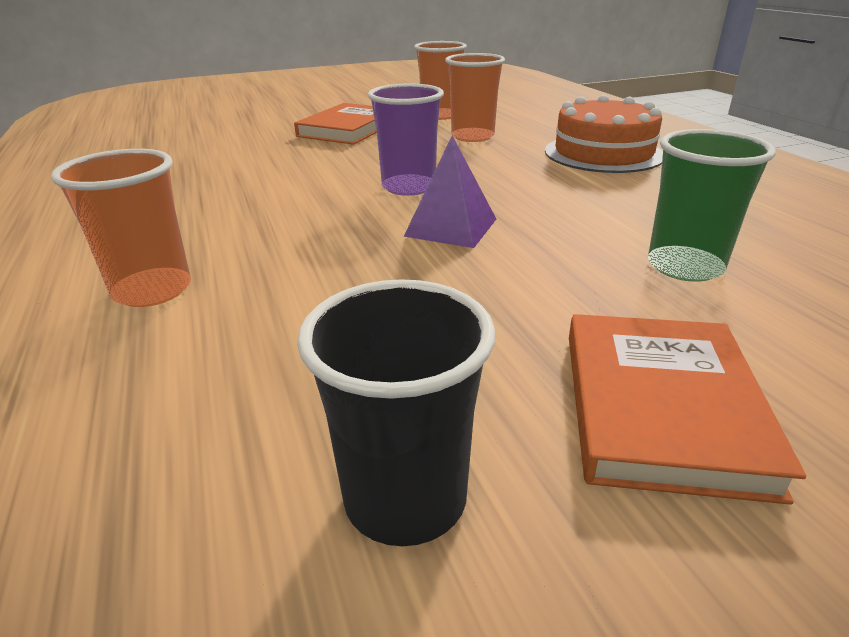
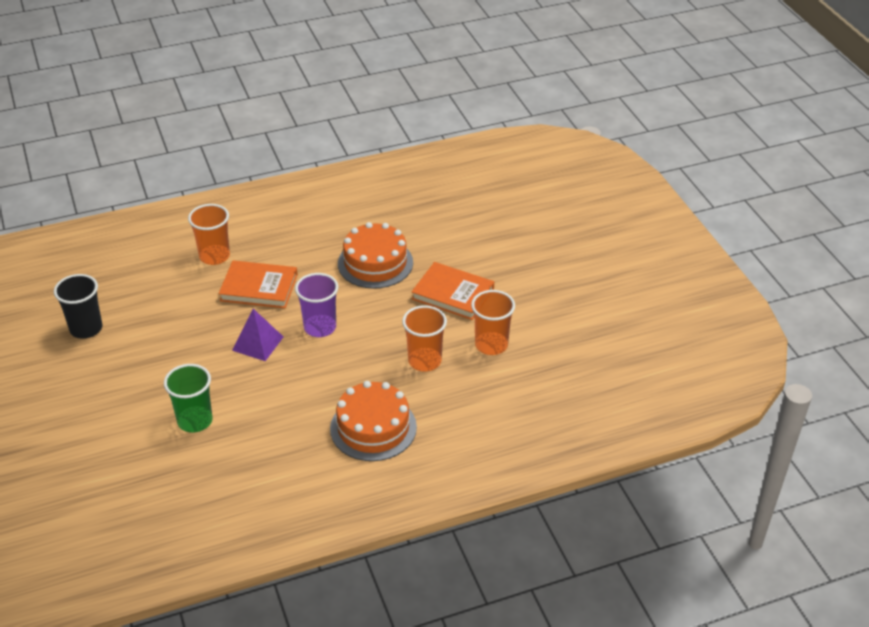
camera: 90 degrees right, 10 degrees up
(265, 163) = (375, 263): none -> orange cake
(661, 407) = (104, 387): orange book -> orange book (259, 288)

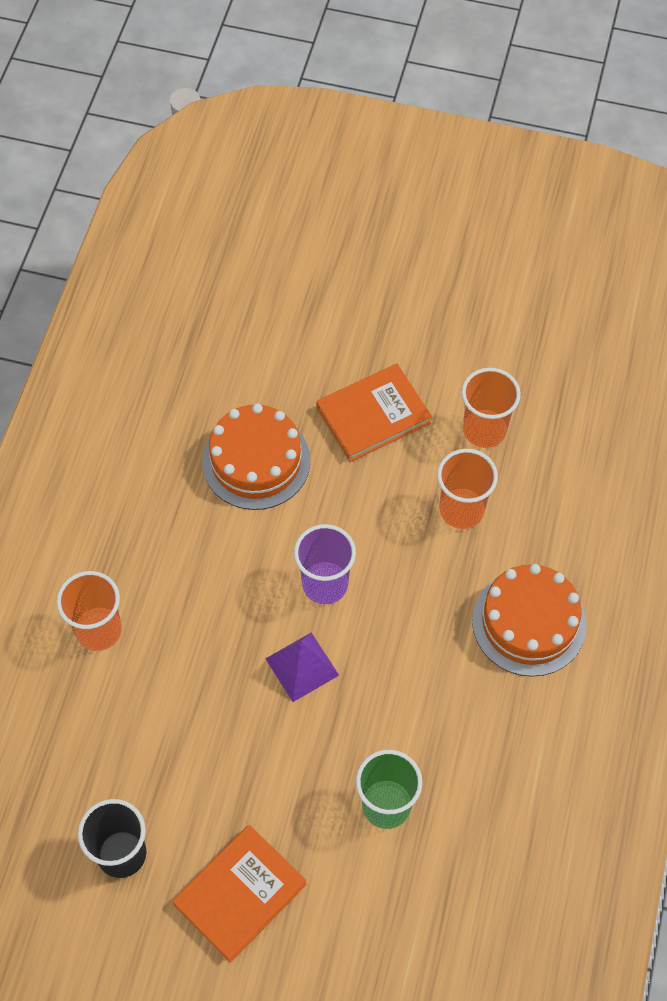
camera: 55 degrees left, 20 degrees up
(259, 288) = (201, 611): orange book -> orange book (240, 894)

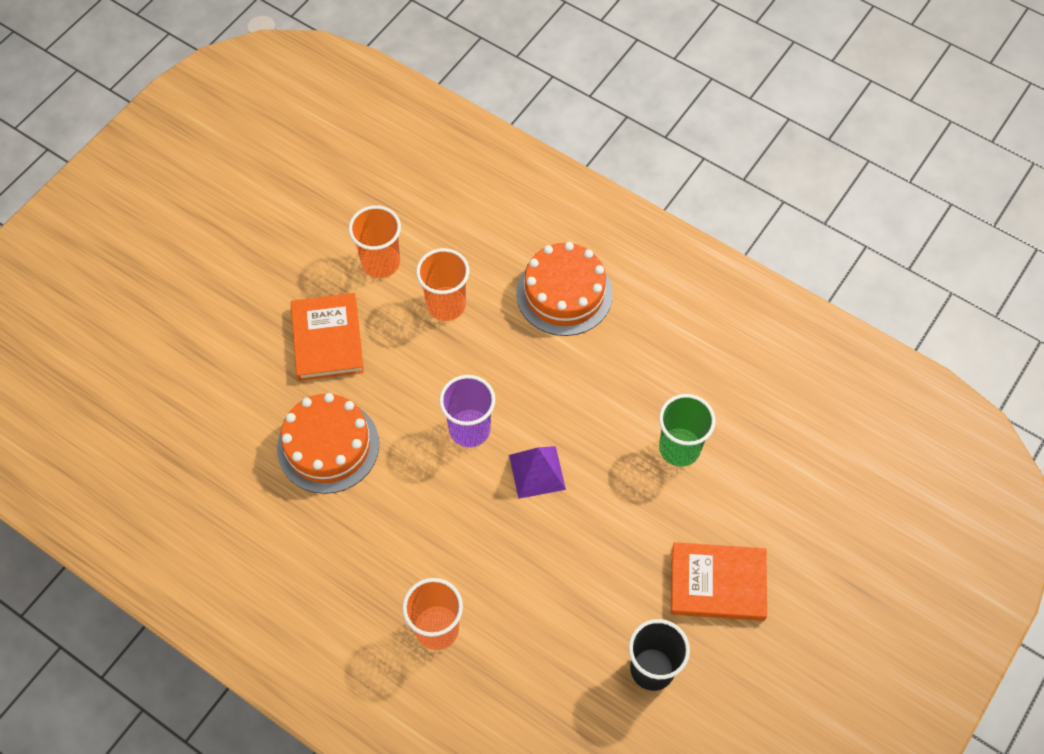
camera: 70 degrees left, 0 degrees up
(240, 894) = (717, 583): orange book -> orange book turned 60 degrees counterclockwise

